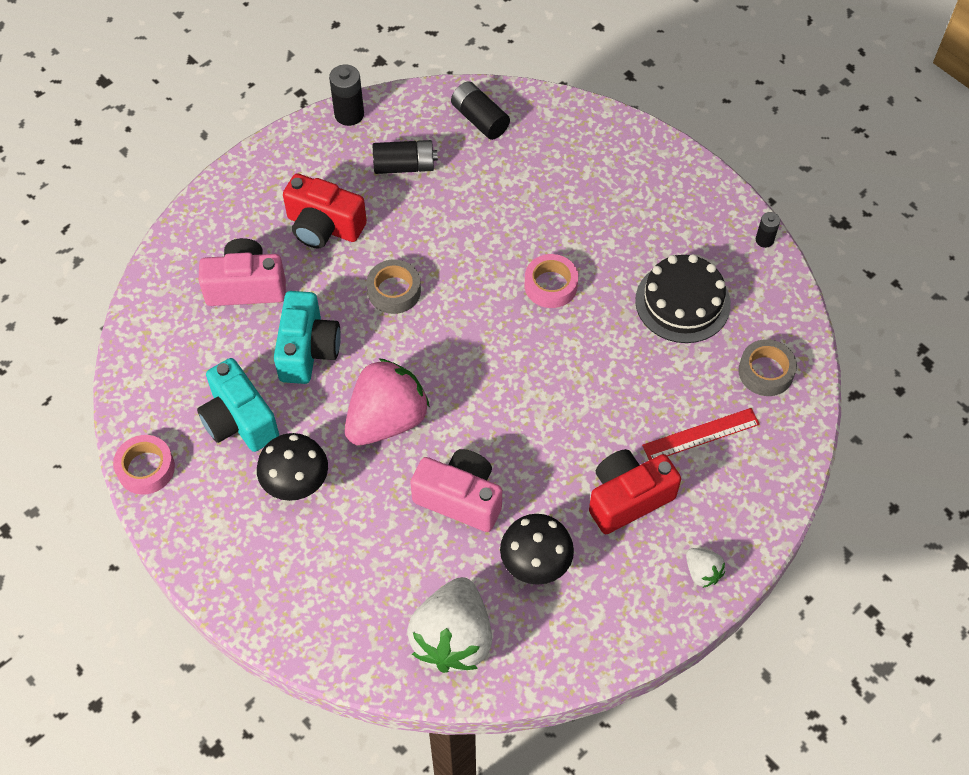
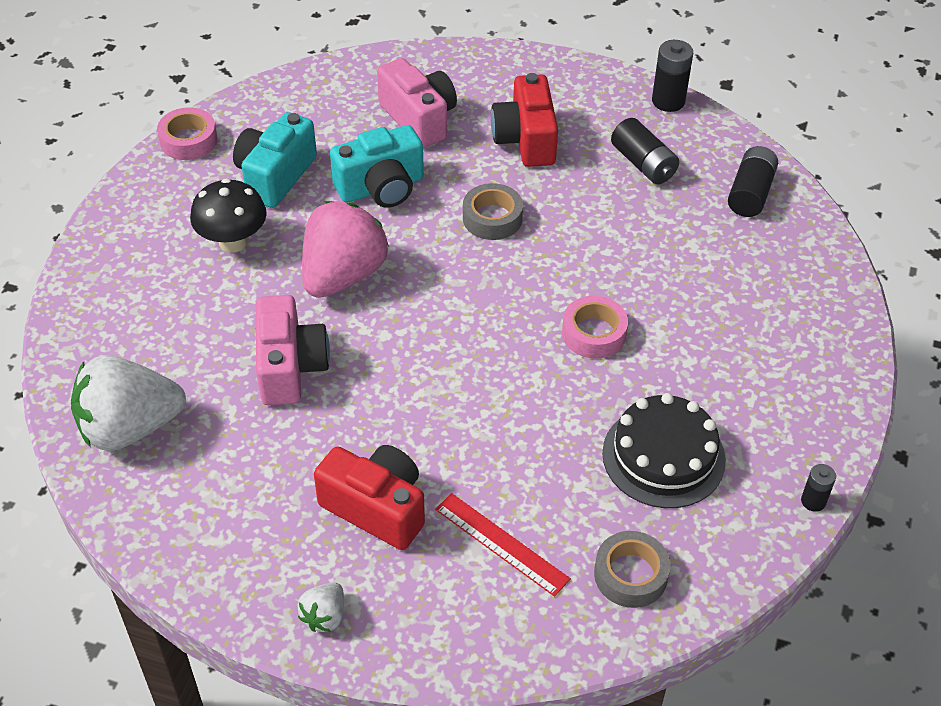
camera: 60 degrees right, 10 degrees down
(387, 420) = (343, 275): pink strawberry -> pink strawberry turned 75 degrees counterclockwise
(535, 564) = (250, 459): black mushroom -> none

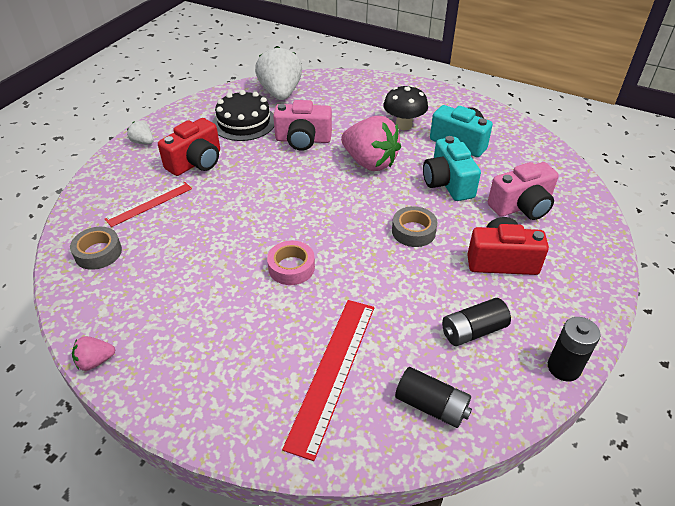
camera: 100 degrees right, 5 degrees down
(188, 140) = (492, 113): pink tape -> none
(663, 456) = (173, 284): black cake -> black cake (244, 122)
(740, 272) = (332, 372): none -> red ruler
(813, 501) = (95, 361): black battery -> pink strawberry

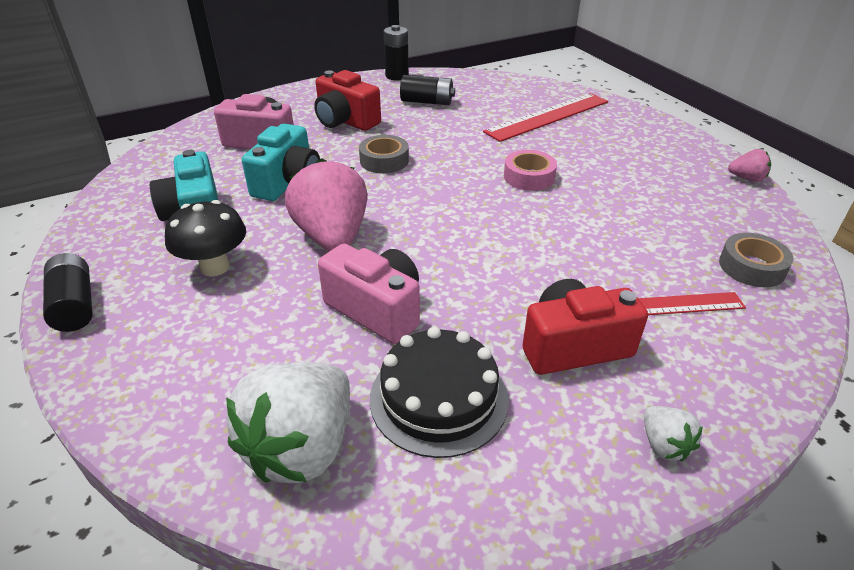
camera: 145 degrees left, 5 degrees down
(431, 406) = (497, 89): black battery -> black battery (75, 305)

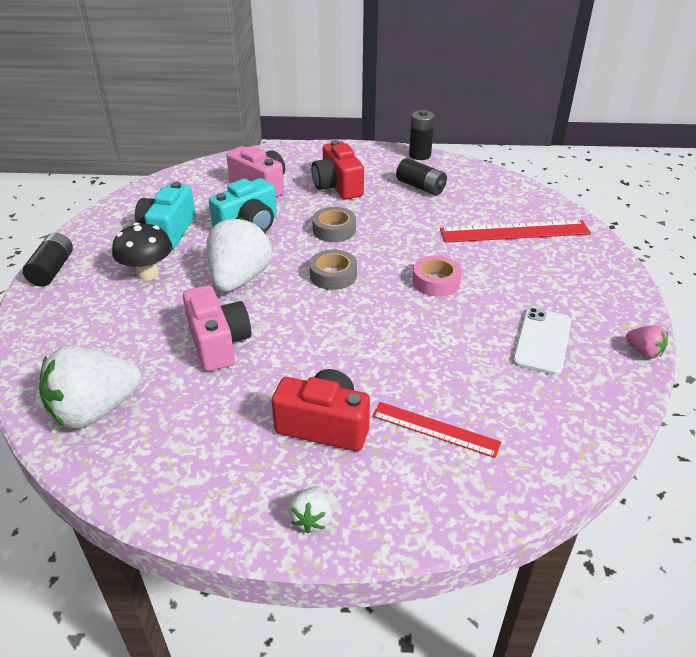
camera: 30 degrees right, 0 degrees up
(332, 237) = (239, 279): pink strawberry -> white strawberry
(438, 398) = (199, 418): black cake -> none
(668, 196) = (542, 341): none -> white phone
(751, 267) = (544, 429): grey tape -> grey tape (333, 275)

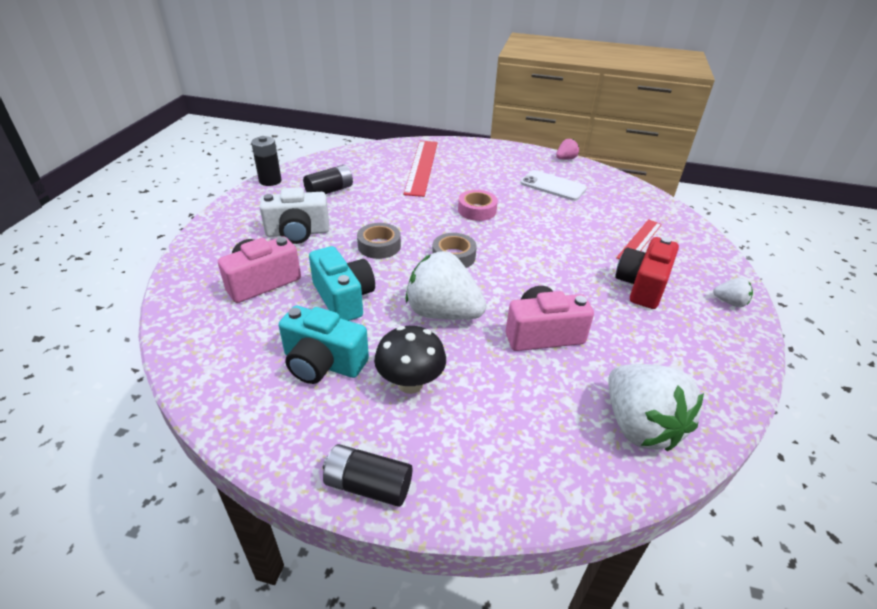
camera: 80 degrees left, 0 degrees up
(337, 186) = (297, 233): red camera -> white camera

